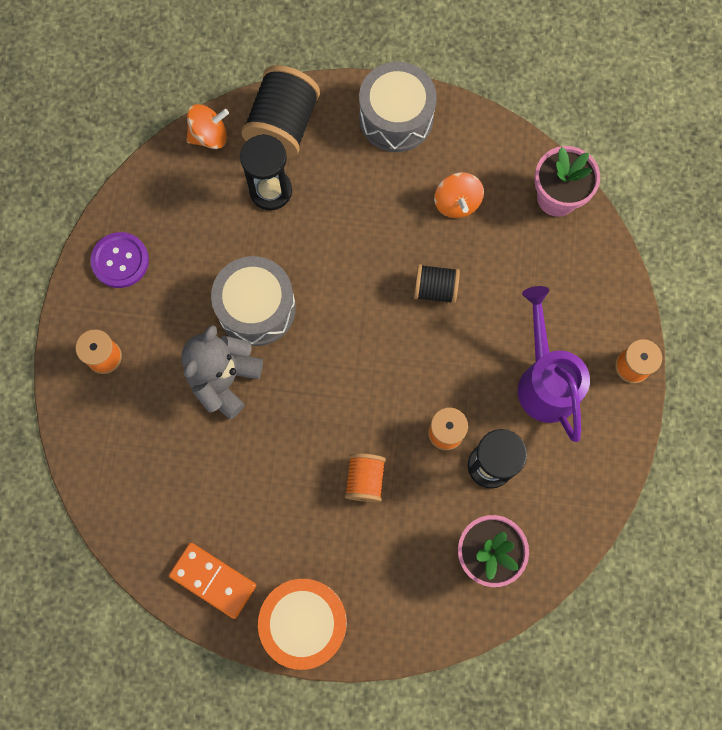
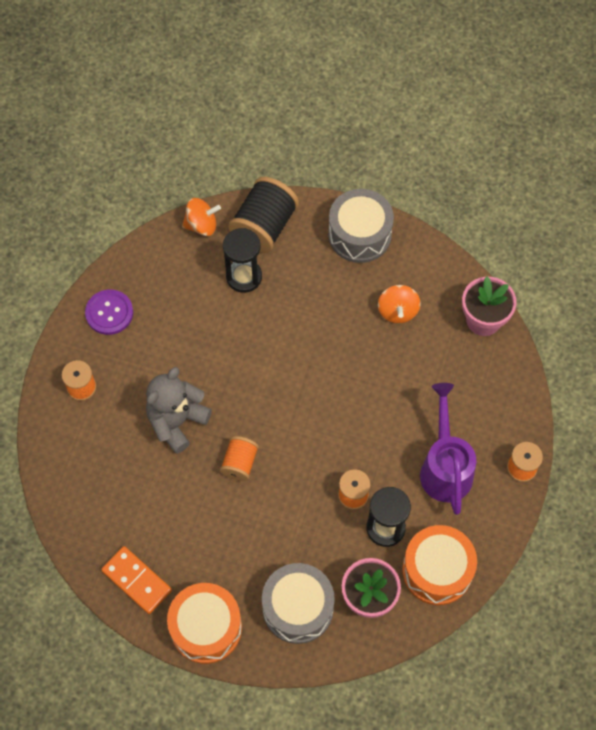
camera: 10 degrees right, 10 degrees down
(256, 308) = (214, 369): grey drum -> grey drum (298, 608)
(365, 479) = (278, 521): orange spool -> orange spool (239, 463)
(435, 289) = (366, 378): black spool -> none
(558, 505) = (437, 570): none -> orange drum

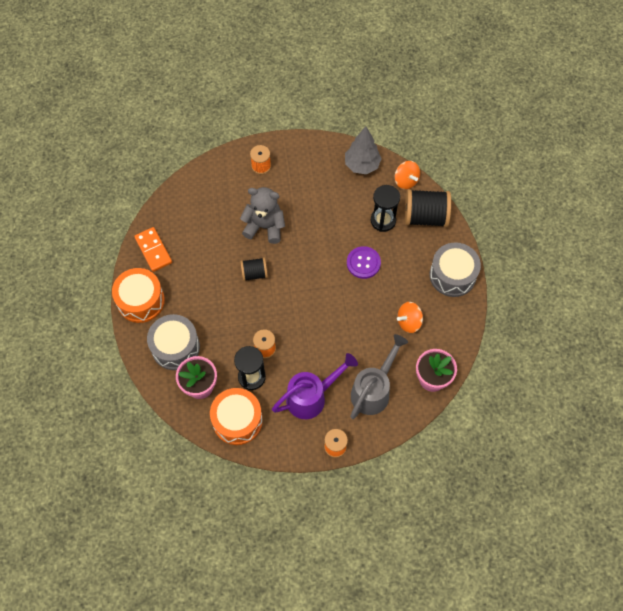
camera: 65 degrees right, 0 degrees up
(109, 313) = (317, 158): purple button -> purple button (363, 263)
(136, 581) = (153, 250): orange domino -> orange domino turned 45 degrees counterclockwise
(150, 264) = (362, 165): none -> grey tree
(239, 463) = (254, 273): orange spool -> black spool
(469, 392) = (373, 390): none -> grey watering can

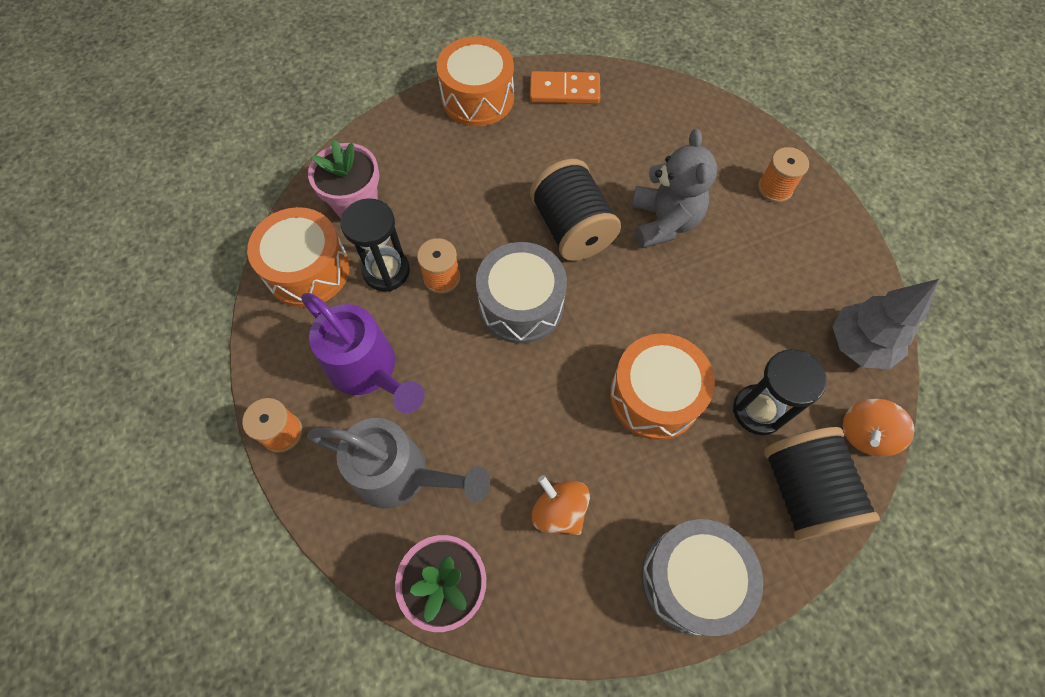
camera: 75 degrees right, 0 degrees up
(153, 250) = (564, 90): orange domino -> orange domino turned 45 degrees clockwise
(175, 347) = (414, 158): grey drum -> grey drum (521, 305)
(254, 273) = (572, 229): black spool -> black spool, size x1.75
(363, 263) = (655, 396): purple button -> orange drum

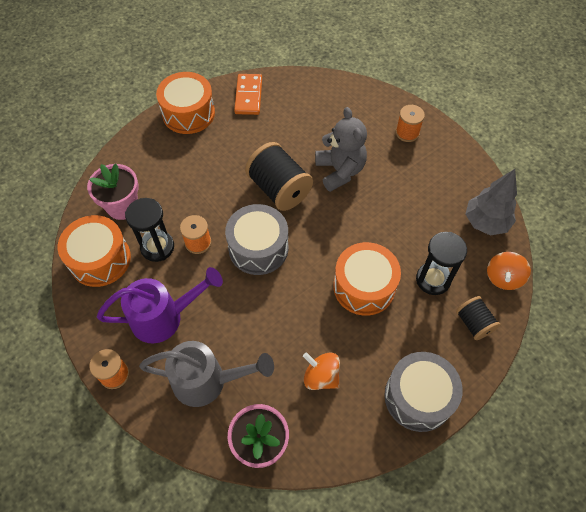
camera: 15 degrees left, 5 degrees down
(368, 370) = (164, 317): purple watering can -> purple watering can turned 45 degrees counterclockwise
(564, 90) = (248, 96): orange domino -> orange domino turned 75 degrees counterclockwise
(803, 491) = (473, 323): black spool -> black spool, size x0.57

